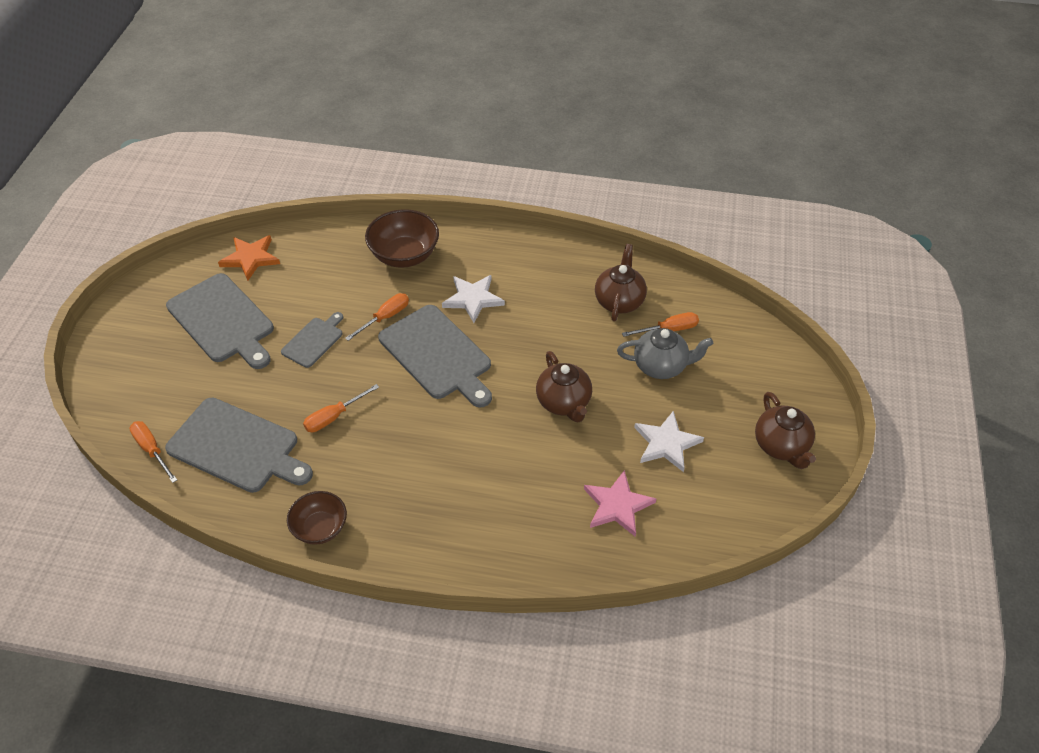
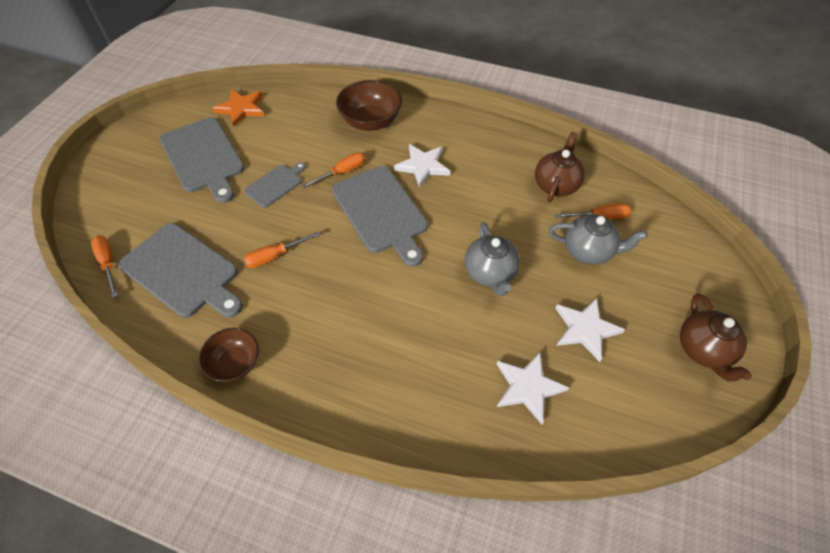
camera: 10 degrees right, 5 degrees up
(564, 403) = (490, 273): brown teapot -> grey teapot
(617, 505) = (528, 387): pink star -> white star

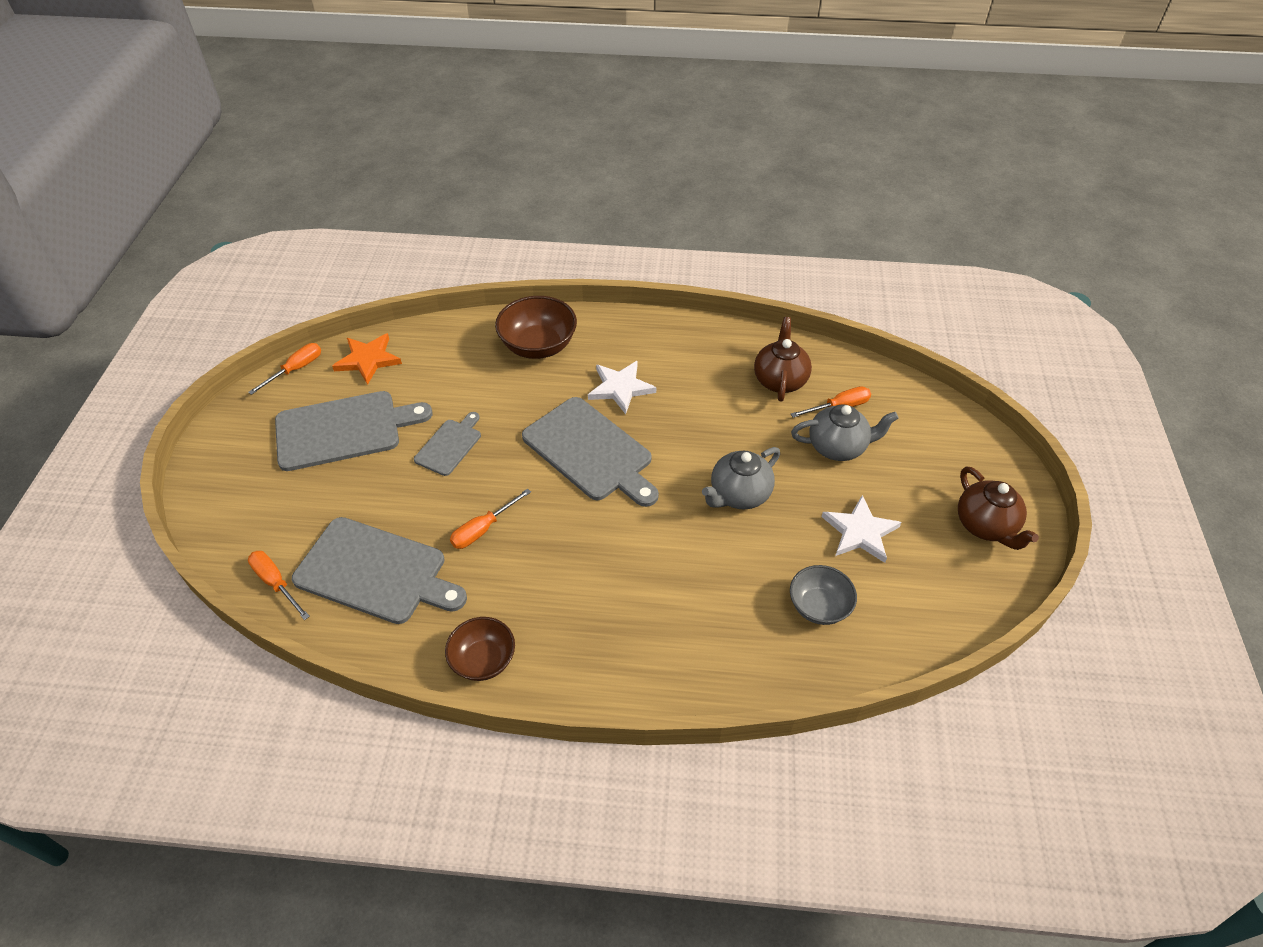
camera: 15 degrees left, 5 degrees down
(203, 157) = (344, 430): grey cutting board -> grey cutting board turned 60 degrees counterclockwise
(342, 172) = (526, 414): orange screwdriver -> orange screwdriver (296, 369)
(490, 273) = (739, 495): grey teapot -> grey teapot turned 75 degrees clockwise
(528, 387) = (819, 606): white star -> grey bowl

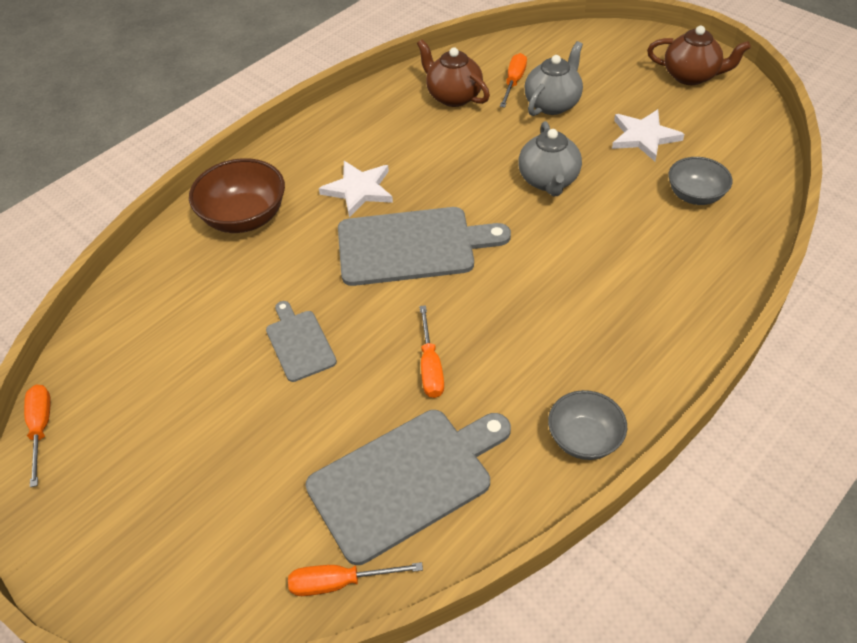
camera: 50 degrees left, 0 degrees up
(344, 430) = (183, 423): grey cutting board -> none
(368, 360) = (105, 356): orange star -> none
(483, 660) = (584, 439): brown bowl -> grey bowl

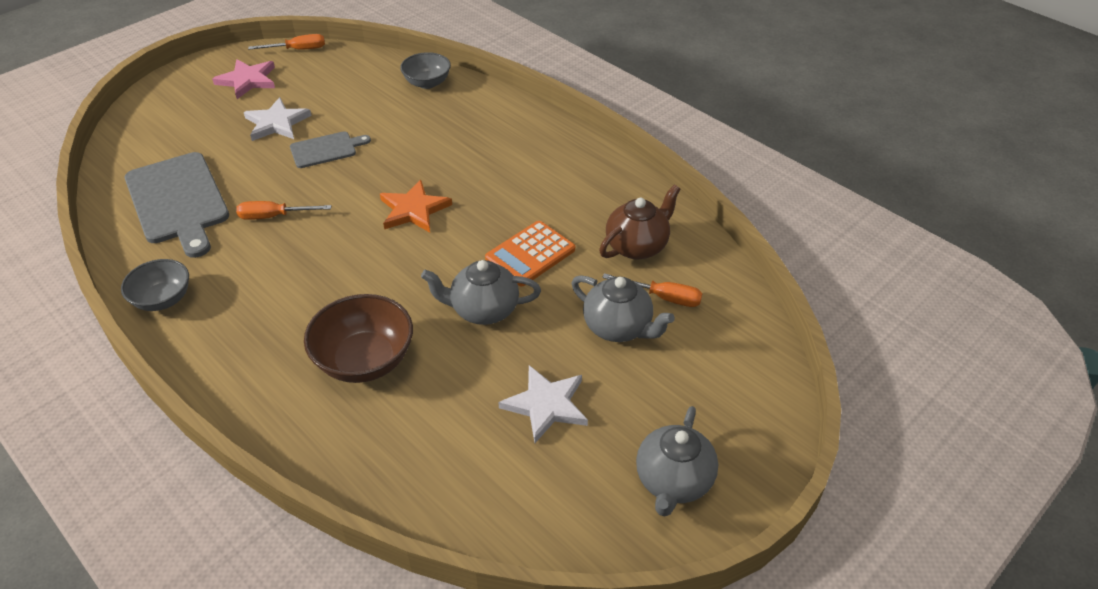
camera: 90 degrees right, 5 degrees down
(116, 475) = (247, 80): none -> pink star
(244, 217) = (474, 117): brown bowl -> brown bowl (365, 360)
(340, 582) = (119, 171): orange screwdriver -> none
(359, 190) = (496, 179): white star -> white star (276, 123)
(412, 246) = (413, 210): grey cutting board -> orange star
(471, 158) = (530, 254): none -> orange calculator
(691, 76) = (673, 481): brown teapot -> grey teapot
(695, 195) = (432, 435): grey bowl -> grey bowl (427, 83)

